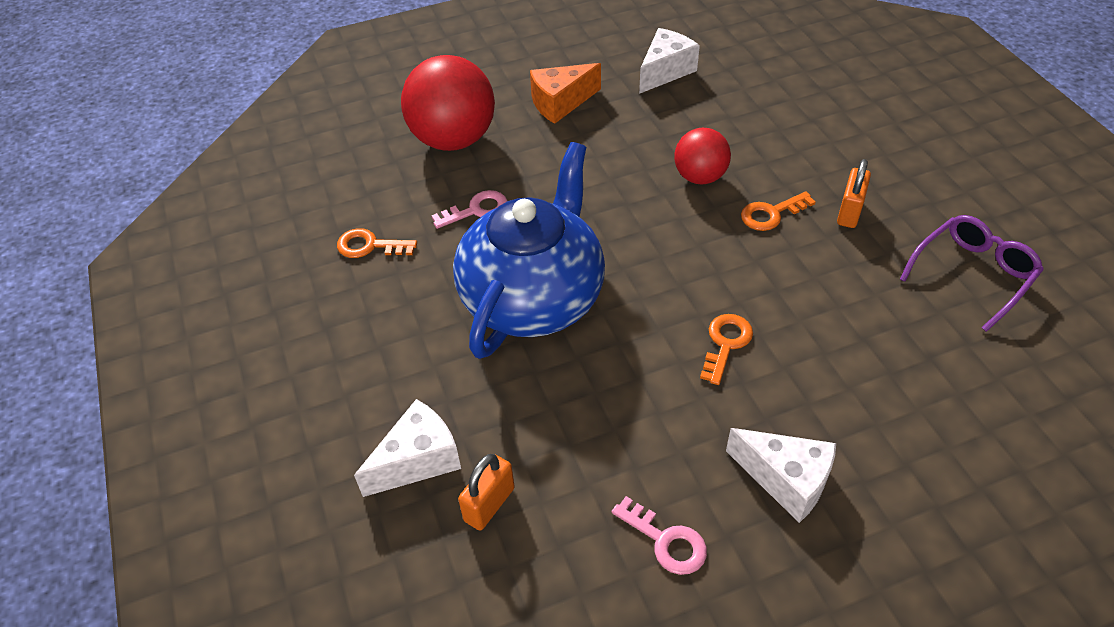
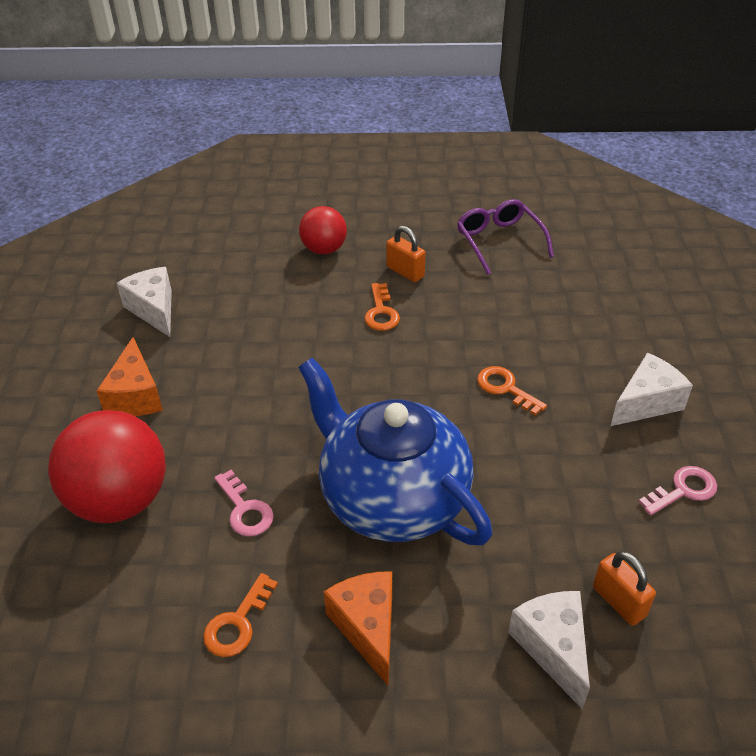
camera: 70 degrees left, 5 degrees down
(393, 324) = (367, 627): none -> orange cheese
(476, 210) = (245, 509): pink key -> pink key turned 150 degrees clockwise
(700, 177) = (310, 337): red ball -> red ball (324, 249)

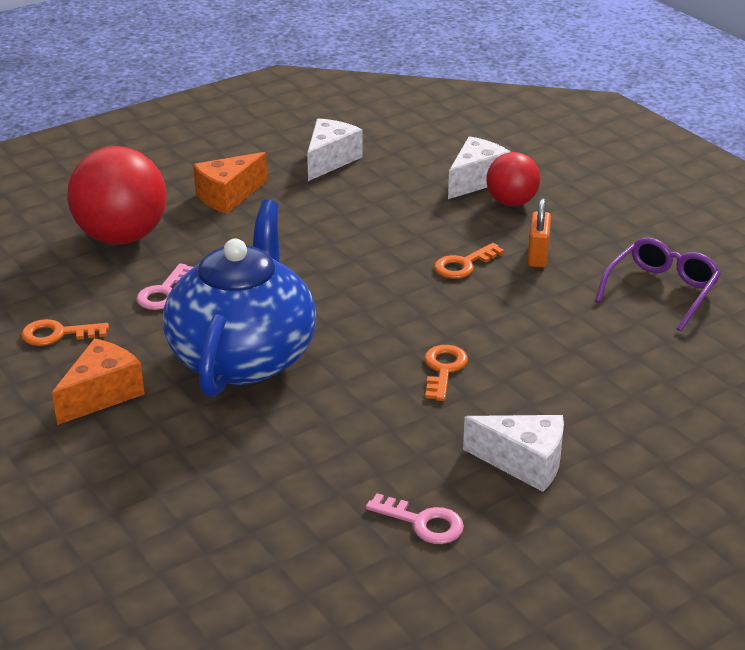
camera: 55 degrees right, 10 degrees down
(553, 648) = (161, 497): white cheese -> white cheese (476, 180)
(619, 601) = (243, 520): orange padlock -> none

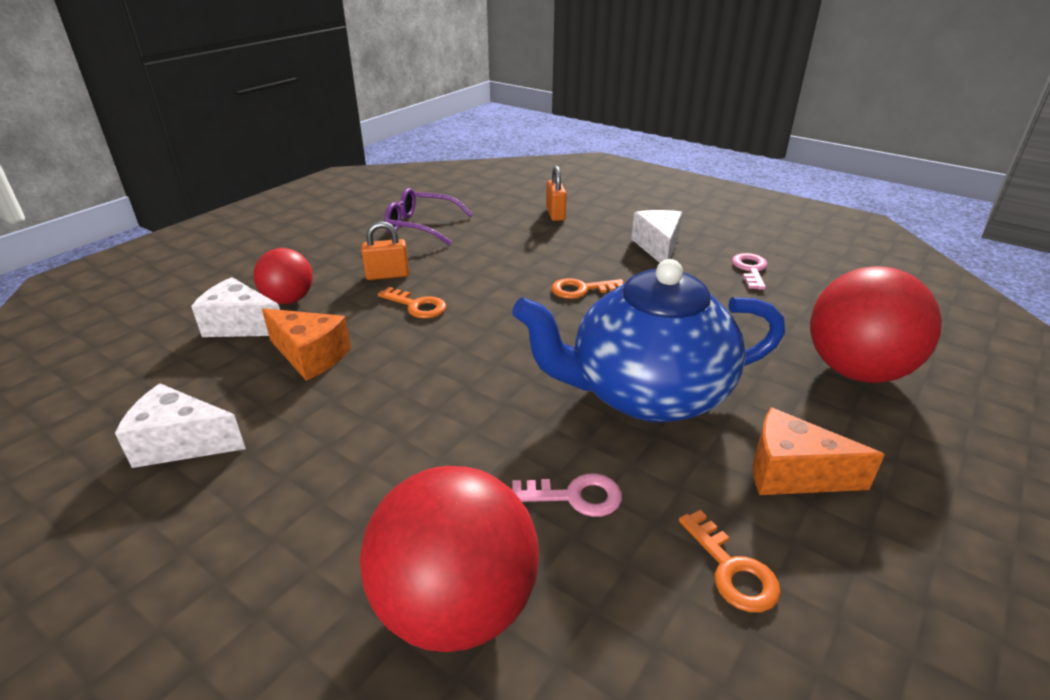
camera: 110 degrees left, 0 degrees up
(181, 500) = (856, 370): none -> red ball
(228, 196) = (298, 518): orange cheese -> orange cheese (310, 356)
(668, 403) = (555, 214): none -> orange padlock

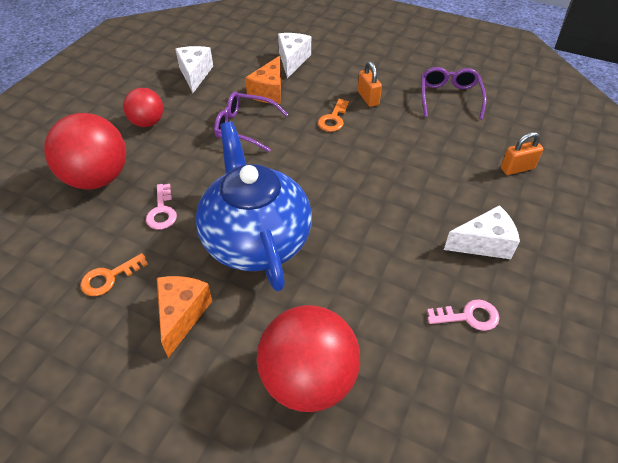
camera: 80 degrees right, 15 degrees up
(289, 300) = (324, 68): red ball -> red ball (147, 122)
(391, 388) = (244, 127): none -> purple glasses
(581, 289) = (384, 196): orange key -> none

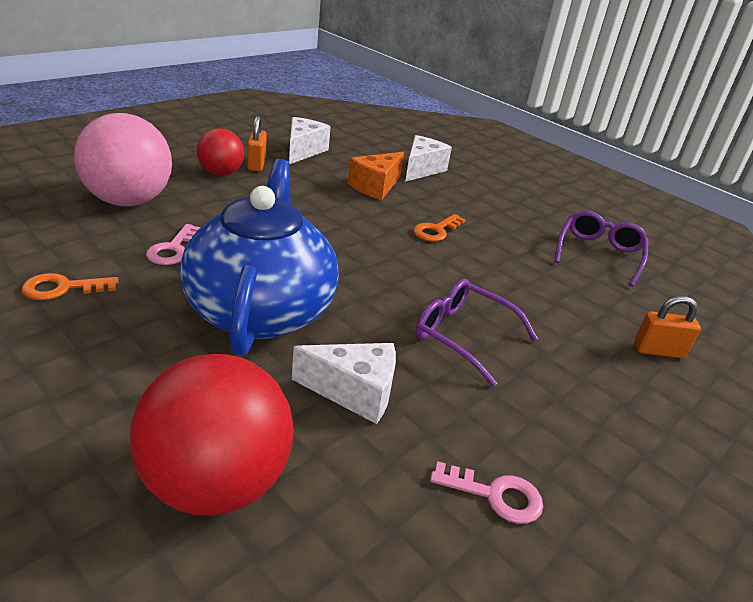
camera: 15 degrees right, 15 degrees down
(97, 178) = (128, 201): red ball -> pink ball
(182, 315) = (113, 352): orange cheese -> none
(244, 127) = (325, 207): purple glasses -> purple glasses (463, 336)
(368, 98) = (492, 225): orange padlock -> orange padlock (256, 164)
(483, 243) = (565, 416): white cheese -> white cheese (354, 392)

